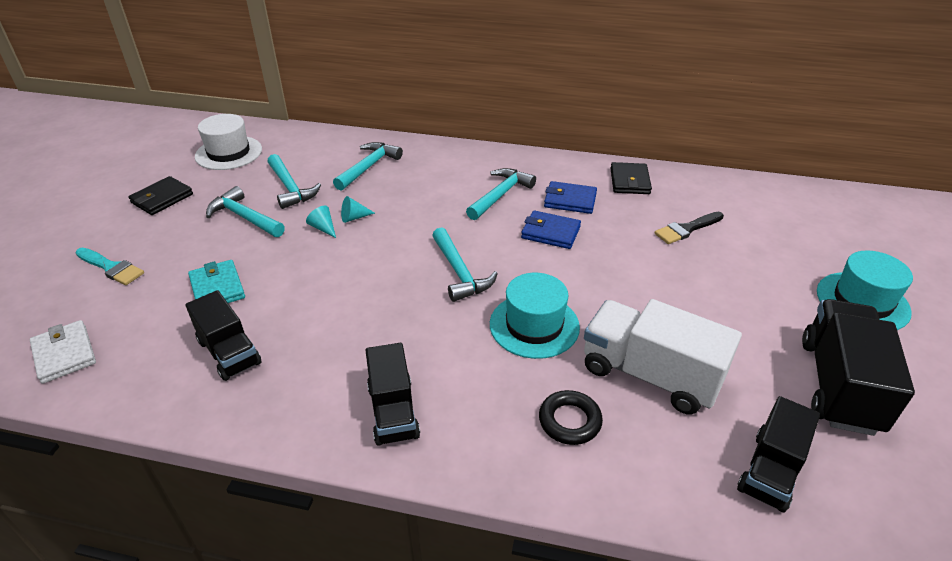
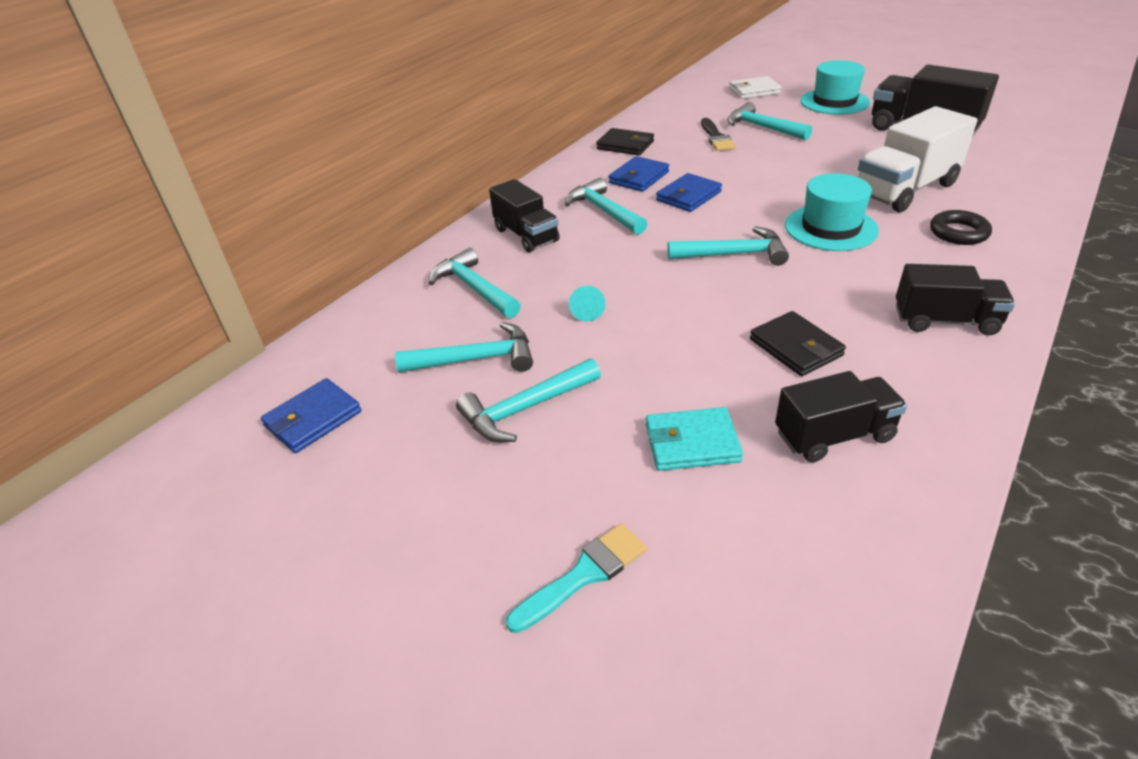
camera: 65 degrees left, 0 degrees up
(64, 354) = (805, 628): white wallet -> white wallet (754, 91)
(162, 198) = (400, 507): black wallet -> black wallet (795, 347)
(229, 153) = (313, 419): white hat -> blue wallet
(323, 228) = (596, 338): turquoise cone -> none
(736, 256) = (763, 128): none -> turquoise hammer
(770, 471) = (1007, 169): black truck -> black truck (526, 235)

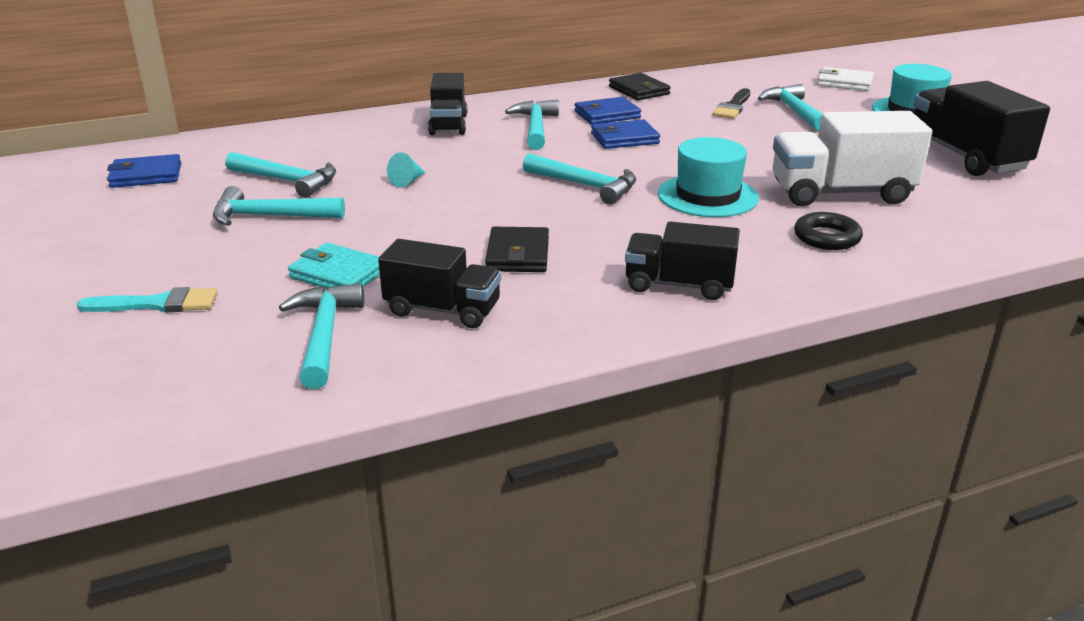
camera: 30 degrees right, 10 degrees down
(474, 288) = (356, 143): turquoise hammer -> turquoise hammer (324, 335)
(945, 321) = (679, 285): black truck -> black truck turned 150 degrees clockwise

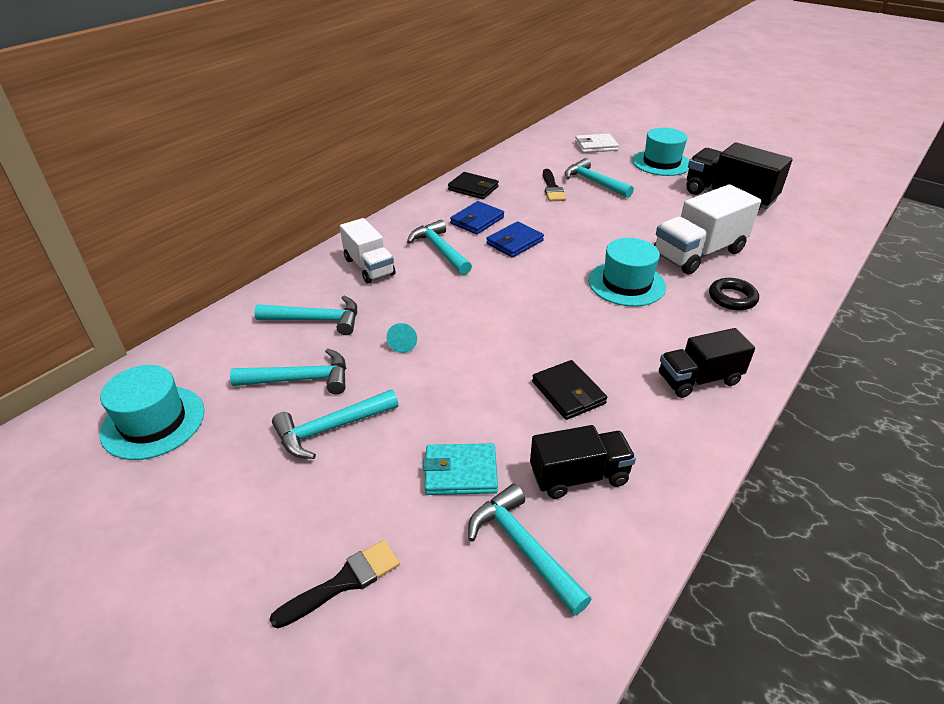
camera: 30 degrees left, 10 degrees up
(146, 175) = (153, 422): blue wallet -> turquoise hat
(157, 304) = (344, 582): turquoise brush -> black brush
(448, 125) = (369, 267): black truck -> white truck
(585, 185) = (538, 301): turquoise hammer -> turquoise hammer (316, 320)

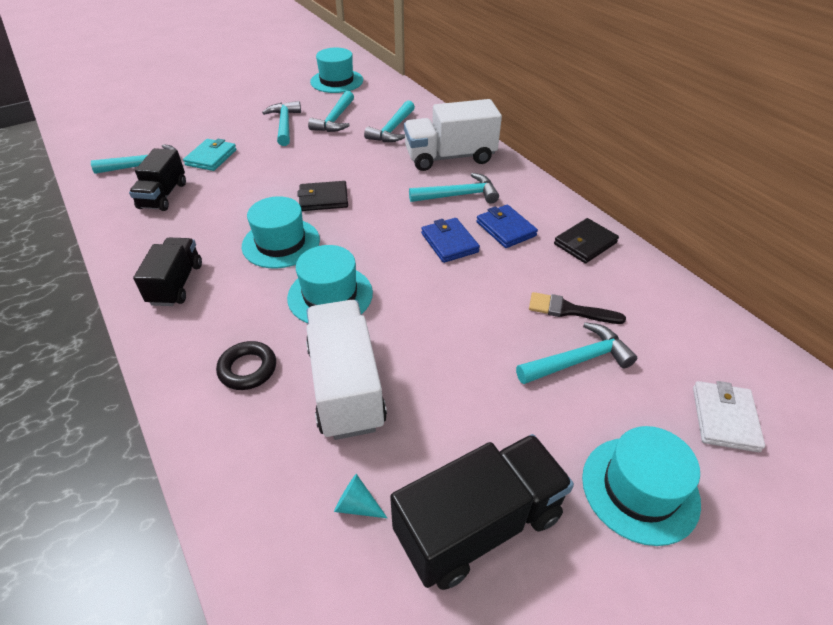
camera: 110 degrees right, 5 degrees up
(344, 582) = (187, 118): black brush -> none
(369, 267) = (450, 157): white truck -> white truck, size x1.53
(403, 343) = (340, 157): turquoise cone -> turquoise cone (357, 505)
(568, 392) = (229, 213): black wallet -> black wallet (323, 199)
(587, 333) = (281, 243): none -> turquoise hat

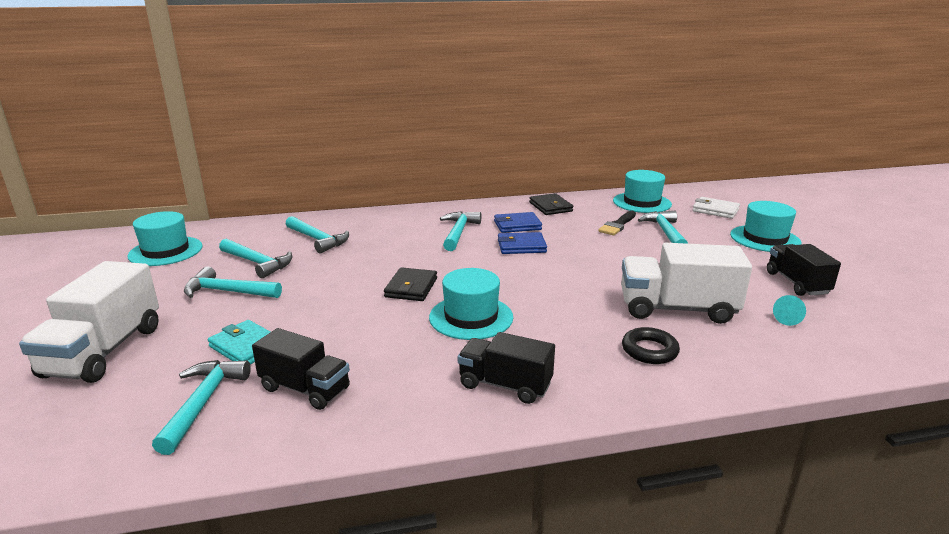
camera: 70 degrees left, 20 degrees down
(330, 295) = (565, 302): turquoise hat -> turquoise hat (642, 202)
(450, 157) = (396, 225): white truck -> white truck (104, 351)
(478, 525) = (797, 283): black truck -> black truck, size x0.65

